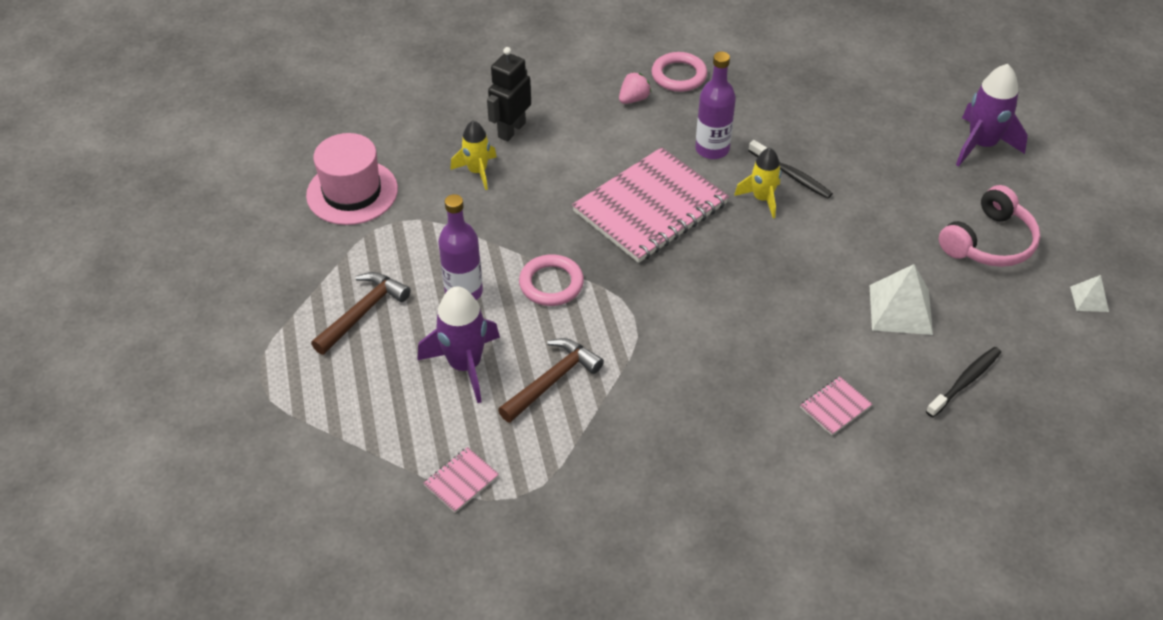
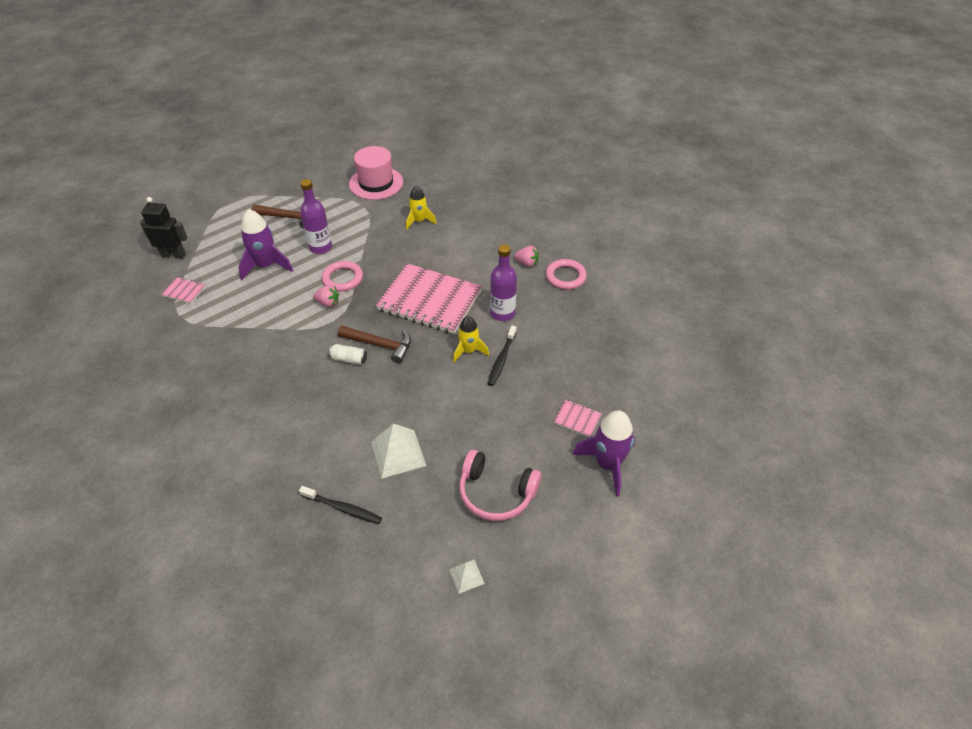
camera: 65 degrees right, 0 degrees up
(511, 130) = (463, 222): black robot -> black robot (173, 255)
(552, 380) = (267, 302): brown hammer -> brown hammer (380, 345)
(594, 312) = (328, 303): none -> pink strawberry
(719, 316) = (349, 359): none -> white can
(835, 407) = (292, 439): pink notebook -> pink notebook (577, 419)

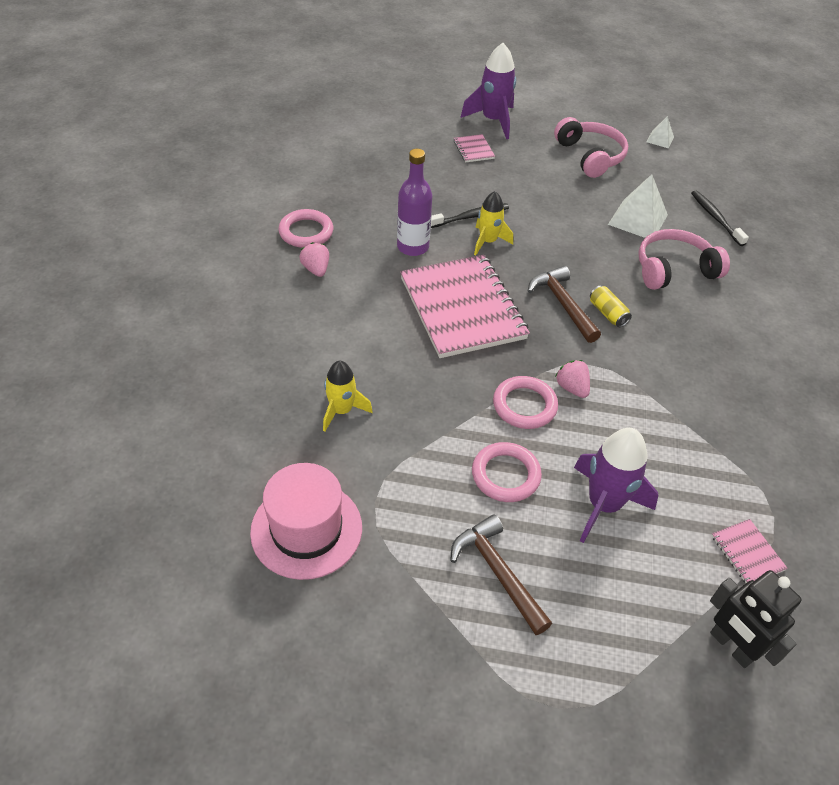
camera: 135 degrees left, 0 degrees up
(320, 247) = (505, 475): purple bottle -> pink ring
(335, 427) = (674, 270): none -> pink headphones
(349, 359) = (607, 313): white can -> yellow can

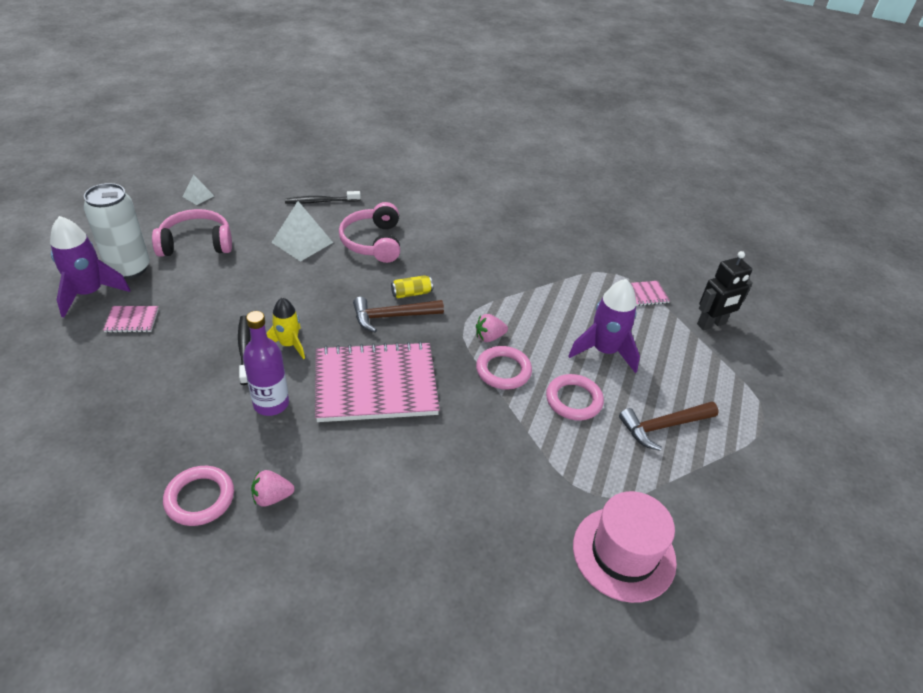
camera: 80 degrees left, 5 degrees down
(342, 410) = (488, 504): yellow rocket -> none
(534, 130) = (129, 268): none -> white can

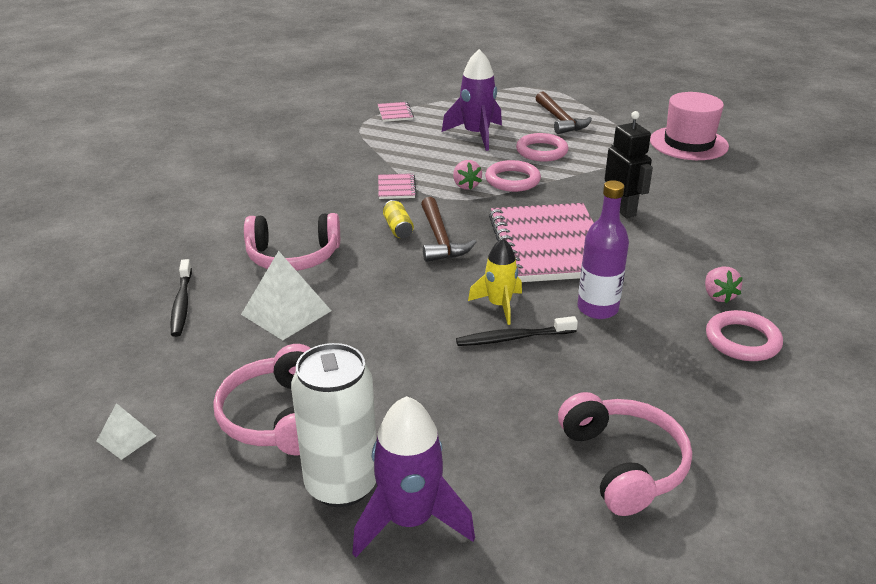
camera: 85 degrees left, 10 degrees down
(89, 390) = (623, 464): none -> pink headphones
(132, 320) = (472, 452): pink notebook -> pink notebook (396, 188)
(711, 324) = (434, 92): black robot -> black robot (622, 209)

